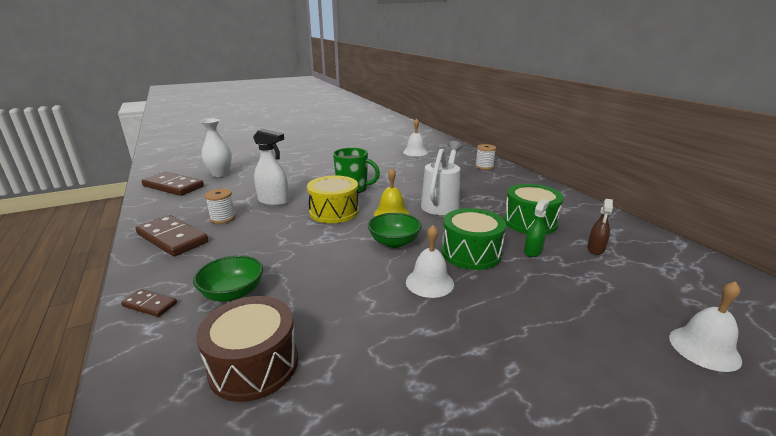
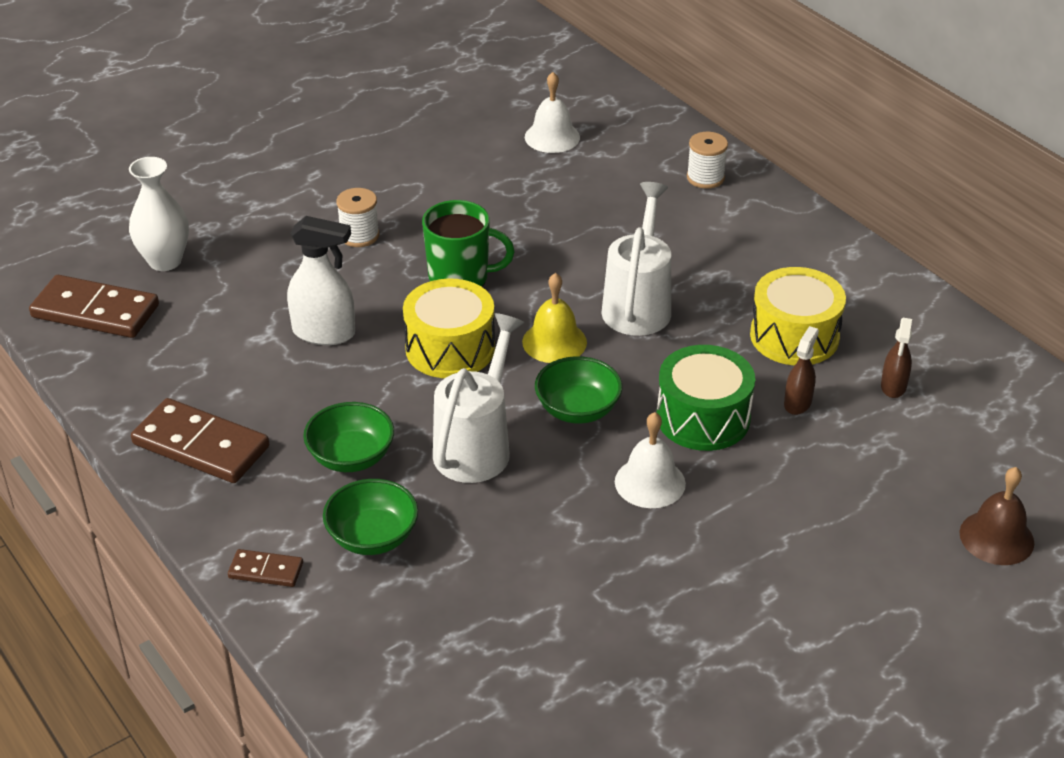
camera: 10 degrees left, 15 degrees up
(223, 218) = (257, 388): white spool -> white spool (359, 235)
(250, 251) = (351, 457): none -> green bowl
(254, 365) = (461, 631): brown drum -> none
(326, 253) = (476, 446): none -> white watering can
(530, 222) = (794, 336): green drum -> yellow drum
(533, 251) = (797, 403): green spray bottle -> brown spray bottle
(704, 348) = (996, 537): white bell -> brown bell

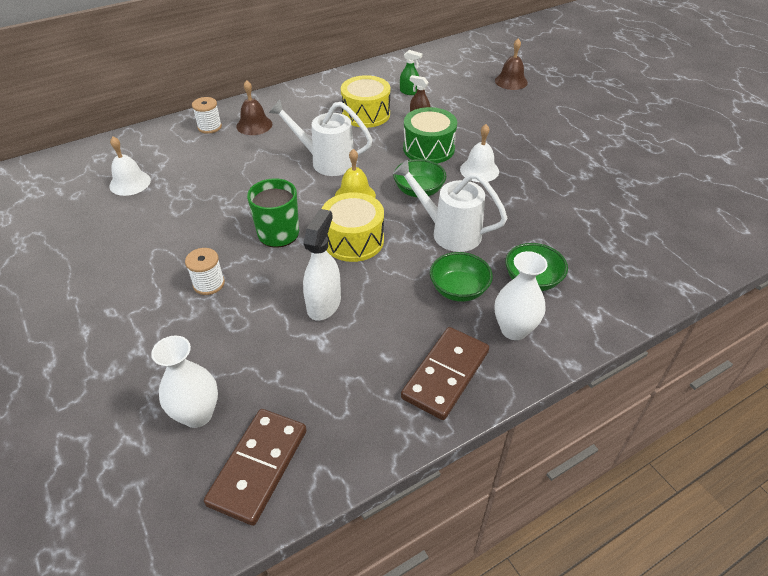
camera: 85 degrees left, 5 degrees up
(266, 571) = (569, 332): brown domino -> none
(273, 512) = (514, 329): none -> white vase
(723, 219) = (254, 125): none -> brown bell
(893, 386) = (409, 92): brown spray bottle -> green spray bottle

